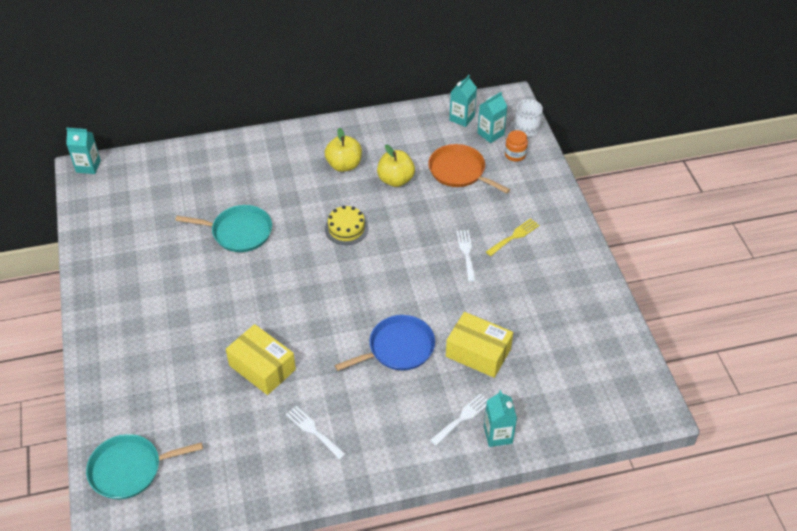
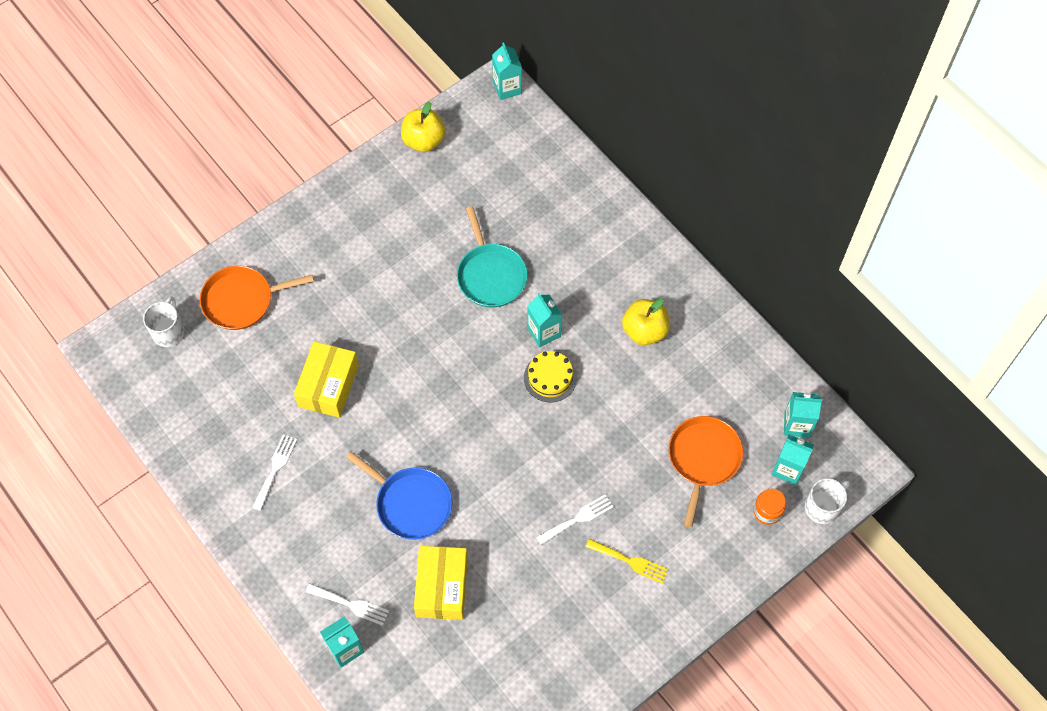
camera: 65 degrees right, 15 degrees up
(129, 469) = (168, 331): turquoise pan -> white mug
(140, 402) = (242, 300): none -> orange pan
(307, 219) = (544, 332): none -> turquoise carton
(395, 180) = (651, 395): yellow apple -> yellow apple (423, 140)

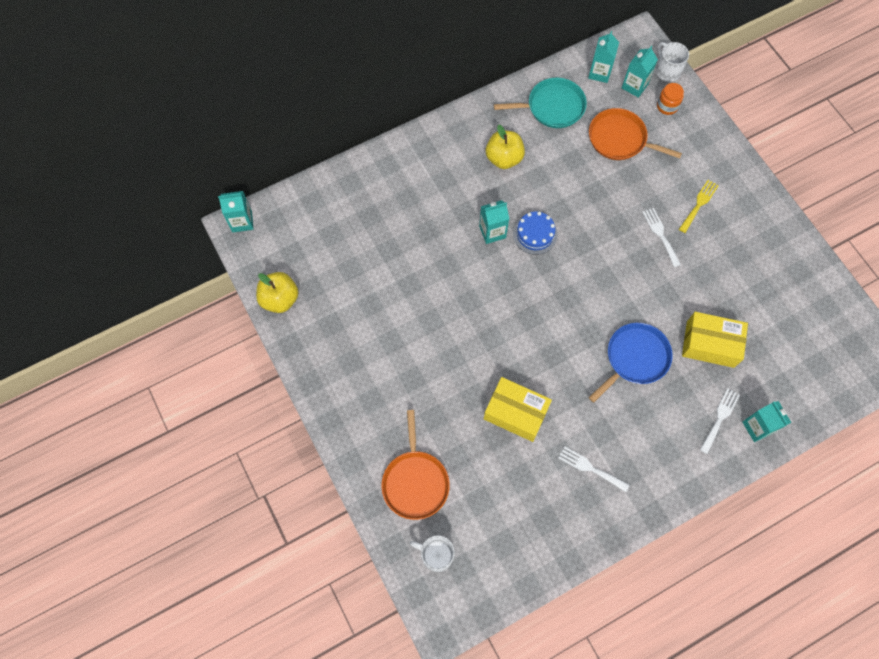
camera: 80 degrees left, 5 degrees up
(490, 275) = (430, 264): turquoise pan -> turquoise pan (552, 107)
(550, 377) = (535, 234): yellow cake -> blue cake

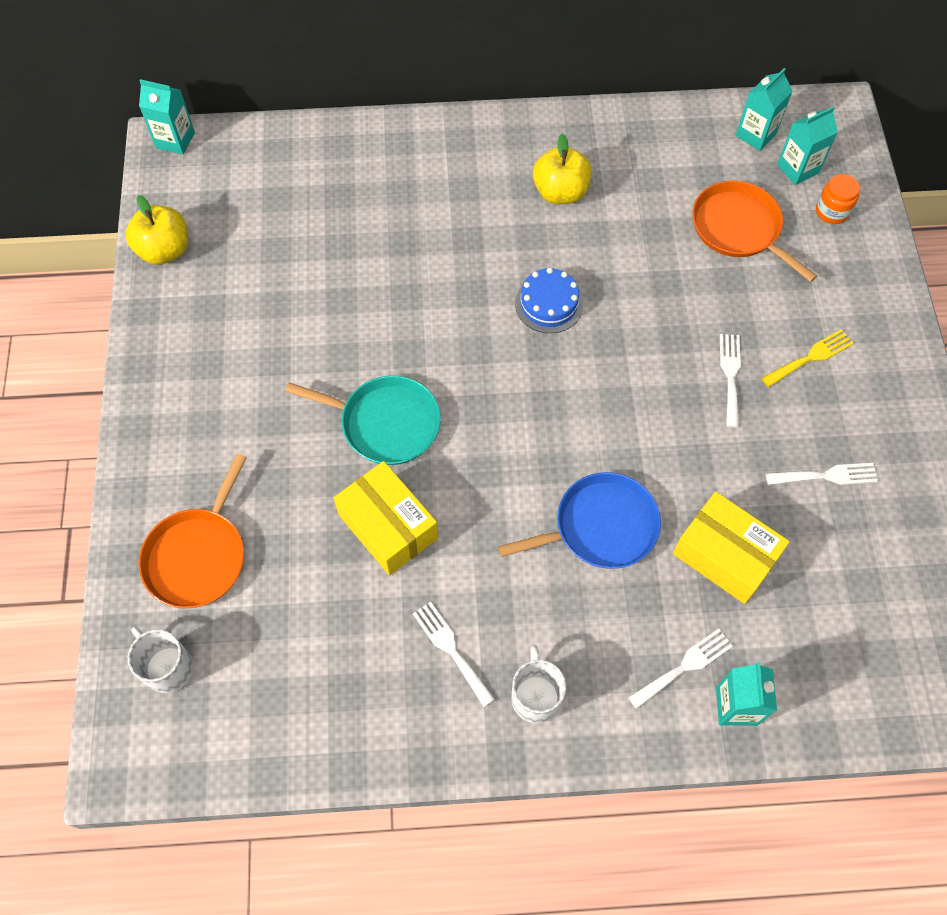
camera: 25 degrees right, 5 degrees down
(492, 232) = (491, 278): turquoise carton -> none
(552, 107) = (664, 153): turquoise pan -> turquoise pan (385, 423)
(667, 71) = (856, 166): white mug -> white mug (536, 696)
(741, 272) = (826, 475): none -> white fork

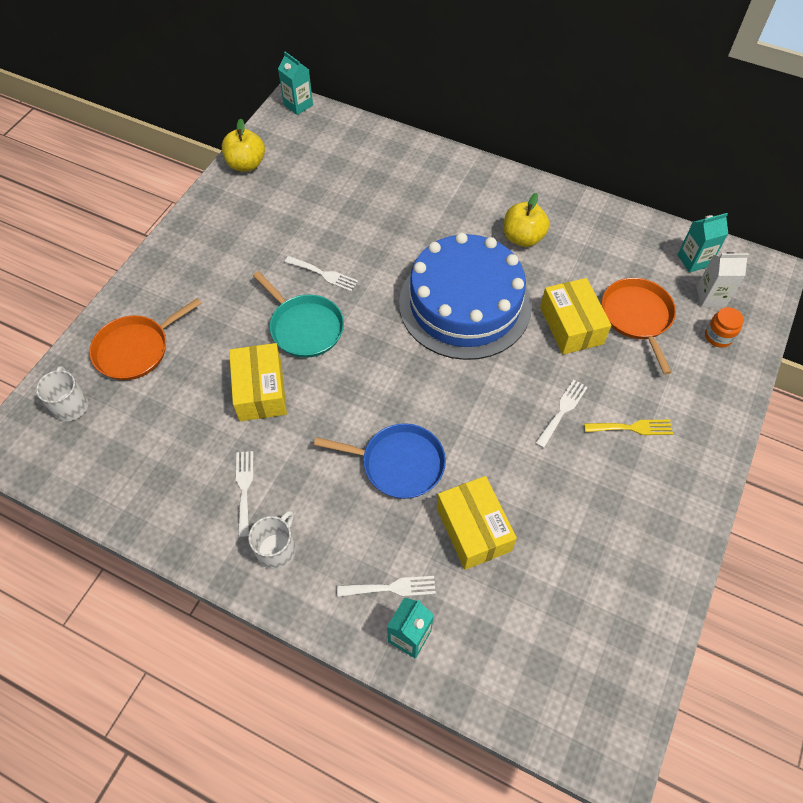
camera: 30 degrees right, 5 degrees down
(549, 304) = (465, 304): blue cake -> blue cake, size x2.50
(678, 272) = (571, 325): none -> yellow box
(797, 169) = (711, 297): turquoise carton -> white carton
(826, 475) = (588, 515): white fork -> white fork (324, 274)

